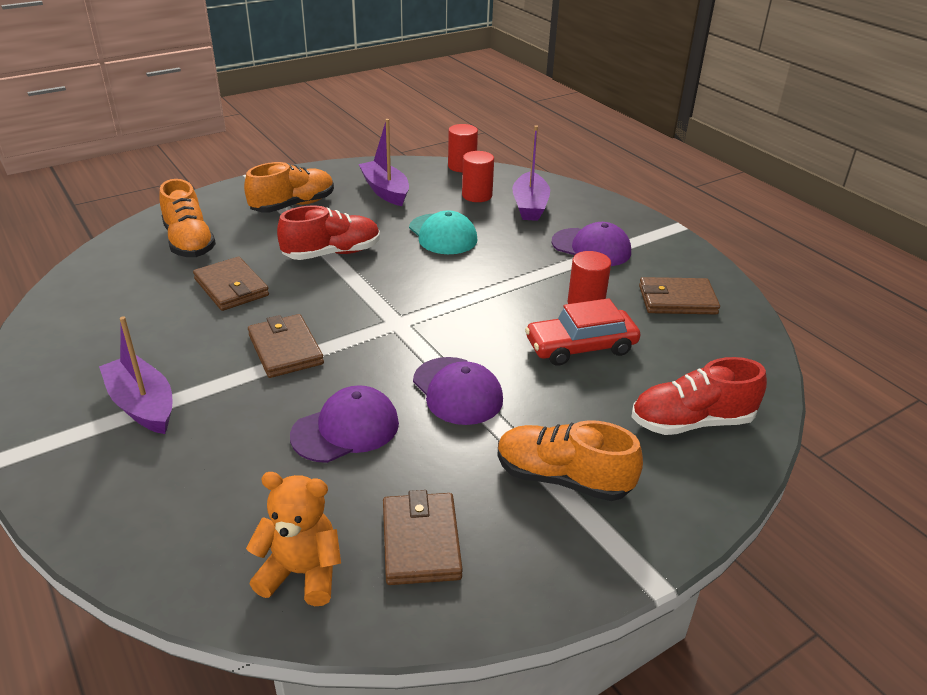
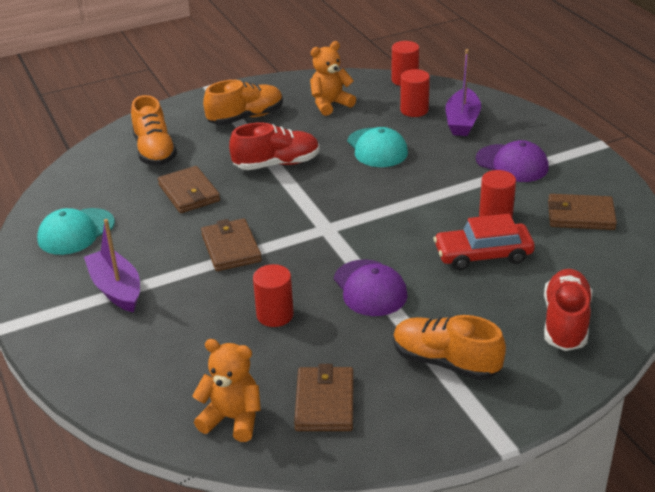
camera: 10 degrees right, 0 degrees up
(92, 336) = (76, 232): none -> turquoise cap
(346, 429) = (275, 315): purple cap -> red cylinder
(385, 191) = (330, 104): purple boat -> orange teddy bear
(691, 422) = (565, 322): red shoe -> red shoe turned 105 degrees clockwise

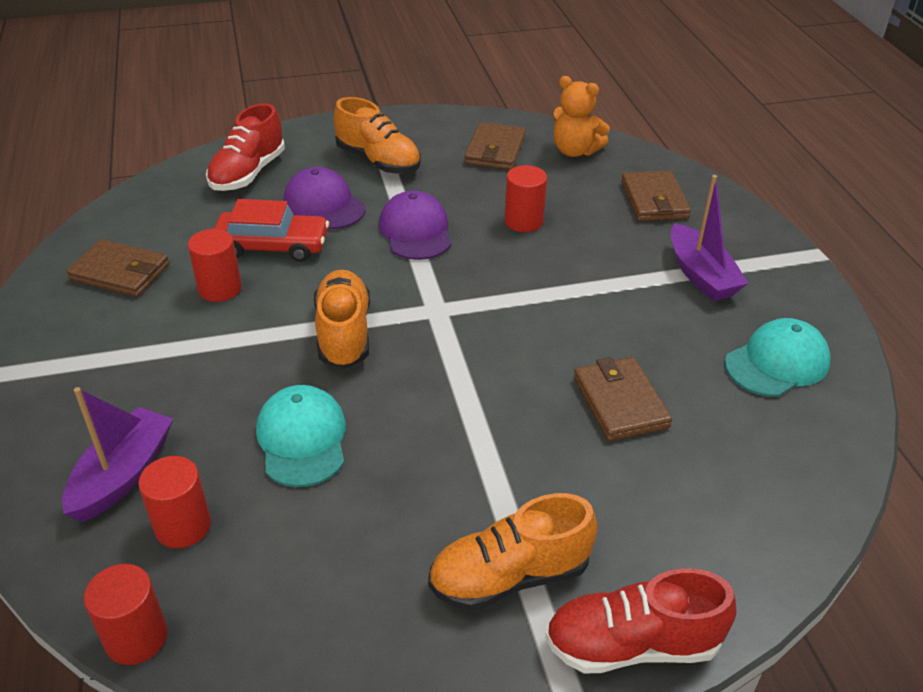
camera: 170 degrees left, 5 degrees up
(154, 151) = (686, 511): orange shoe -> orange shoe (344, 334)
(231, 248) = (563, 303): brown wallet -> brown wallet (654, 200)
(276, 164) = (476, 436): red shoe -> red shoe (632, 644)
(330, 104) = (330, 583): orange teddy bear -> none
(512, 163) = (126, 366): purple cap -> purple cap (324, 204)

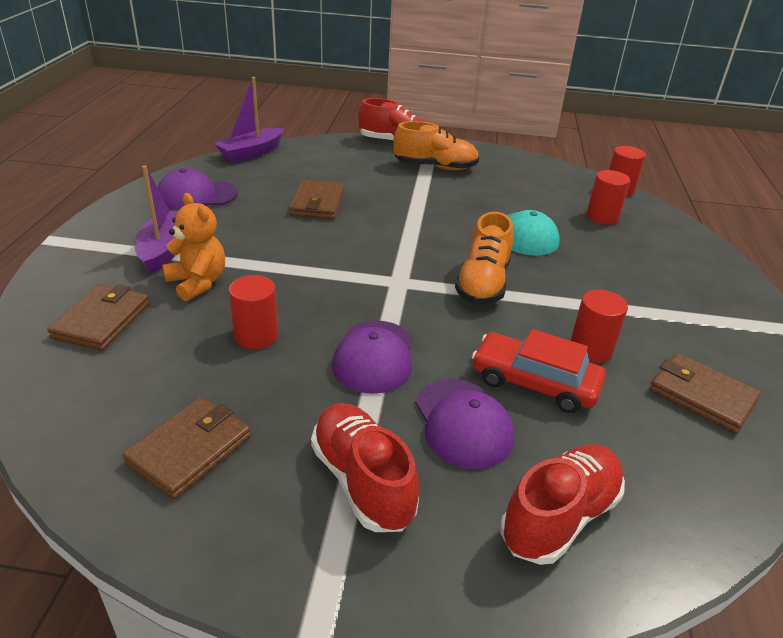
camera: 160 degrees left, 5 degrees down
(123, 475) = (644, 245): purple boat -> purple boat (251, 153)
(378, 161) = (362, 481): orange shoe -> red shoe
(575, 151) = (92, 414): orange teddy bear -> orange teddy bear (198, 283)
(777, 362) = (196, 195): turquoise cap -> purple cap

